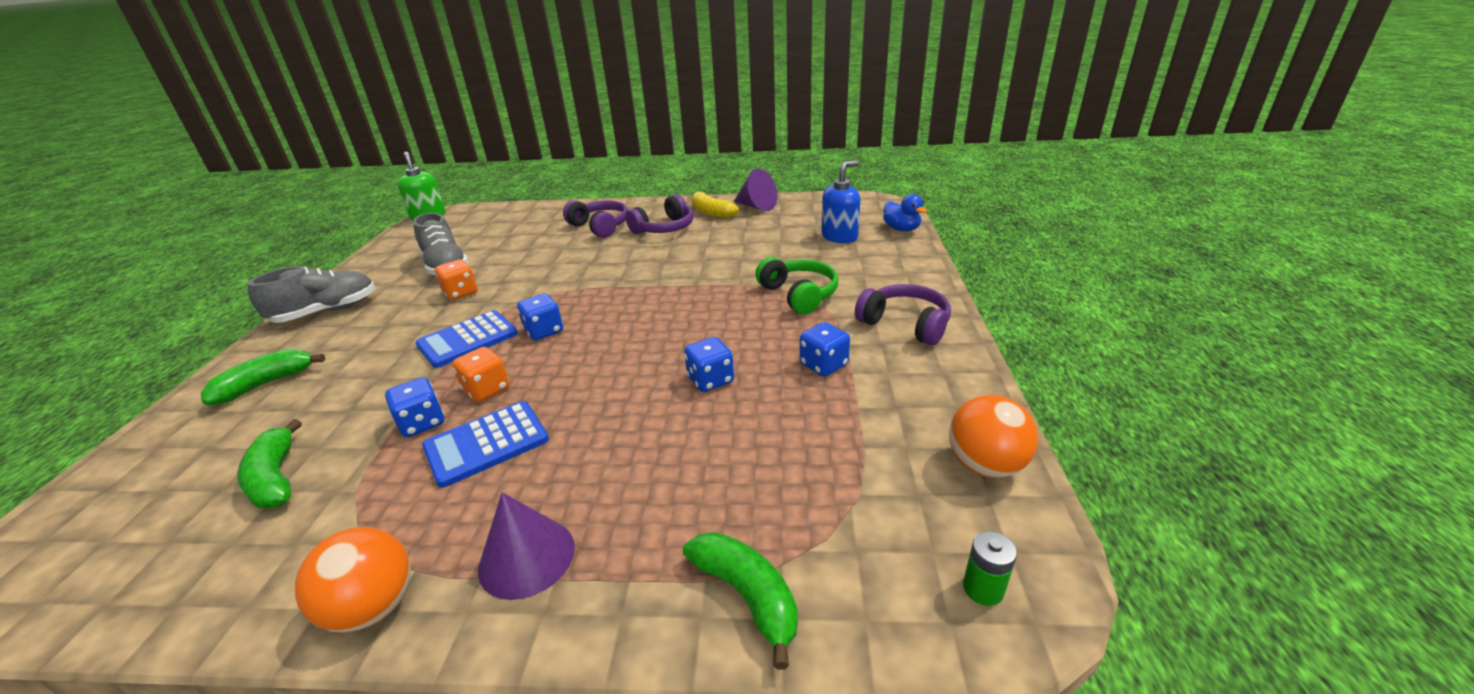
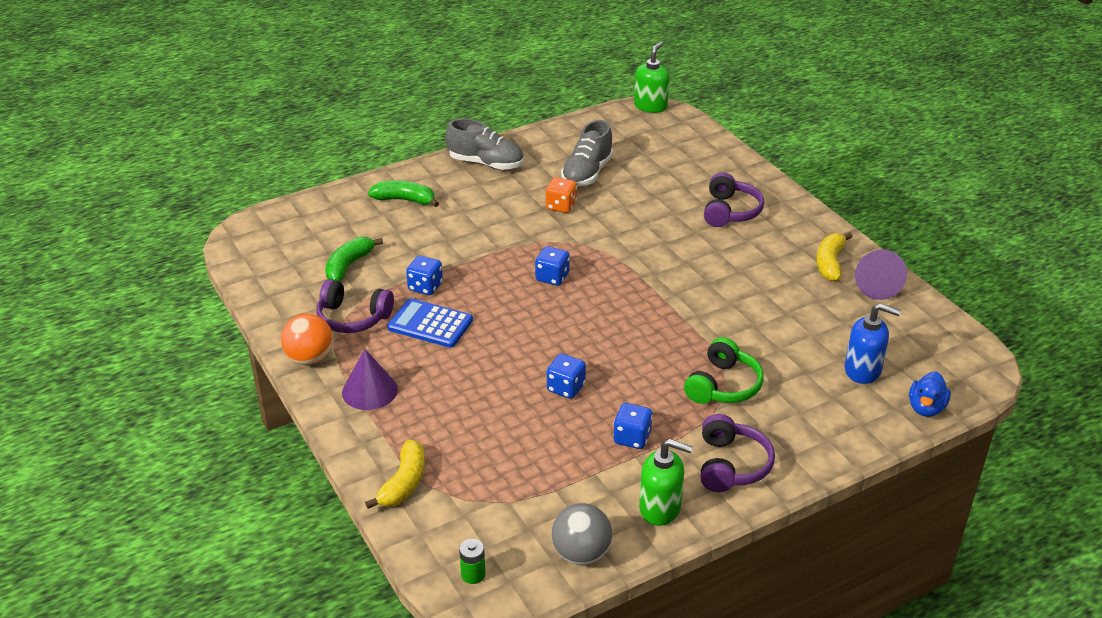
camera: 55 degrees right, 5 degrees up
(467, 339) = (513, 249): blue calculator -> none
(486, 390) = (473, 292): orange dice -> none
(664, 228) = (766, 251): purple headphones -> purple headphones (353, 318)
(747, 596) = (404, 483): green banana -> yellow banana
(940, 383) = (660, 508): none -> green soap dispenser
(985, 465) = (581, 553): orange ball -> grey ball

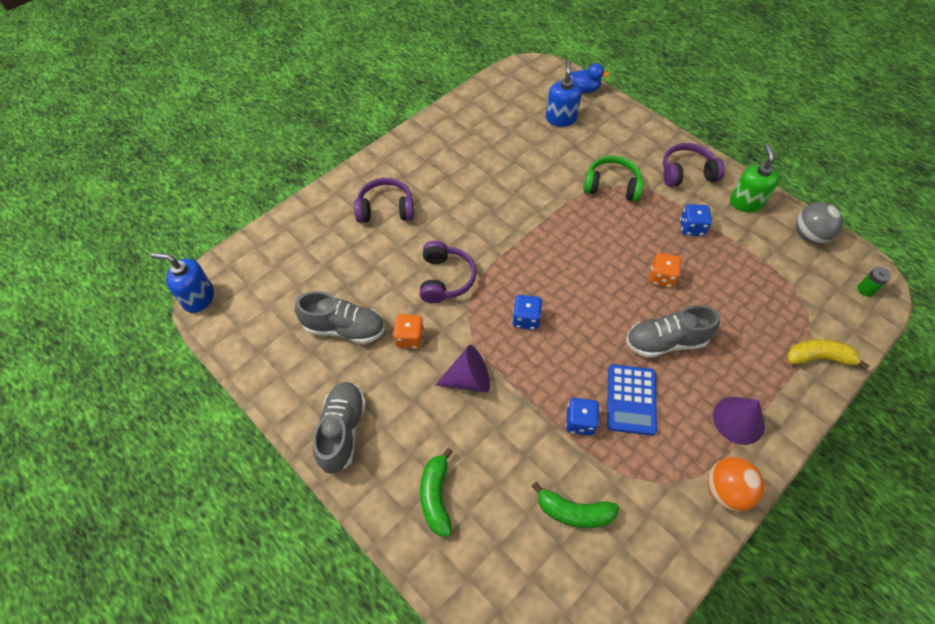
camera: 105 degrees left, 20 degrees up
(353, 318) = (653, 473): purple headphones -> purple headphones (445, 279)
(482, 366) = (665, 342): none -> grey shoe
(566, 388) = (661, 277): blue dice -> orange dice
(650, 106) = (198, 298): green soap dispenser -> blue soap dispenser
(830, 263) = (442, 142): yellow banana -> none
(876, 286) = (463, 117): purple cone -> purple cone (468, 379)

